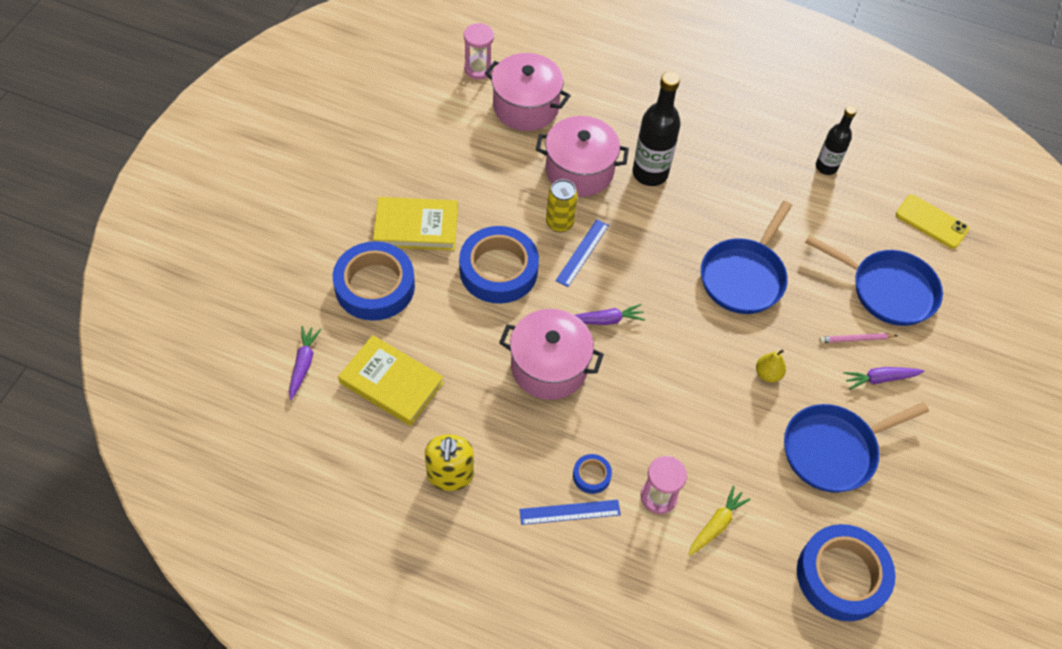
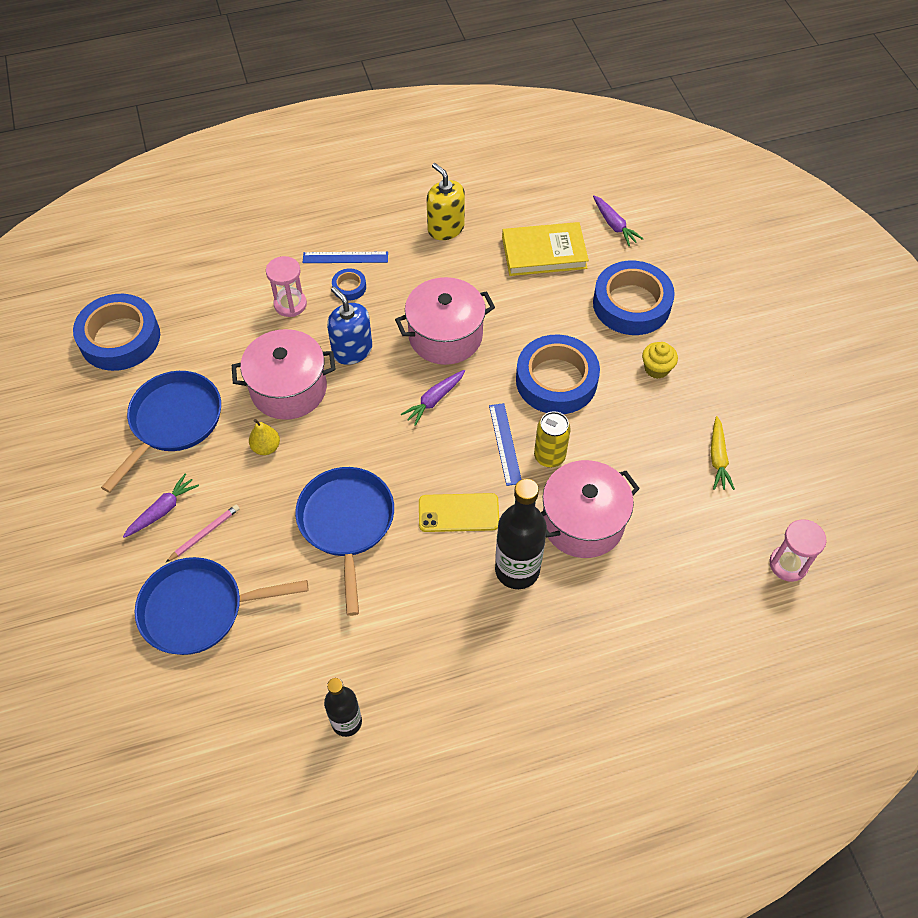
camera: 145 degrees right, 0 degrees up
(416, 227) = (656, 368): yellow book -> yellow cupcake
(526, 106) = (699, 555): pink pot -> pink pot (288, 389)
(570, 512) = (345, 257): blue ruler -> blue ruler turned 45 degrees clockwise
(637, 410) = (352, 350): none -> blue soap dispenser
(716, 524) = (235, 313): yellow carrot -> yellow carrot (718, 458)
(931, 222) = (190, 734): yellow phone -> yellow phone (458, 513)

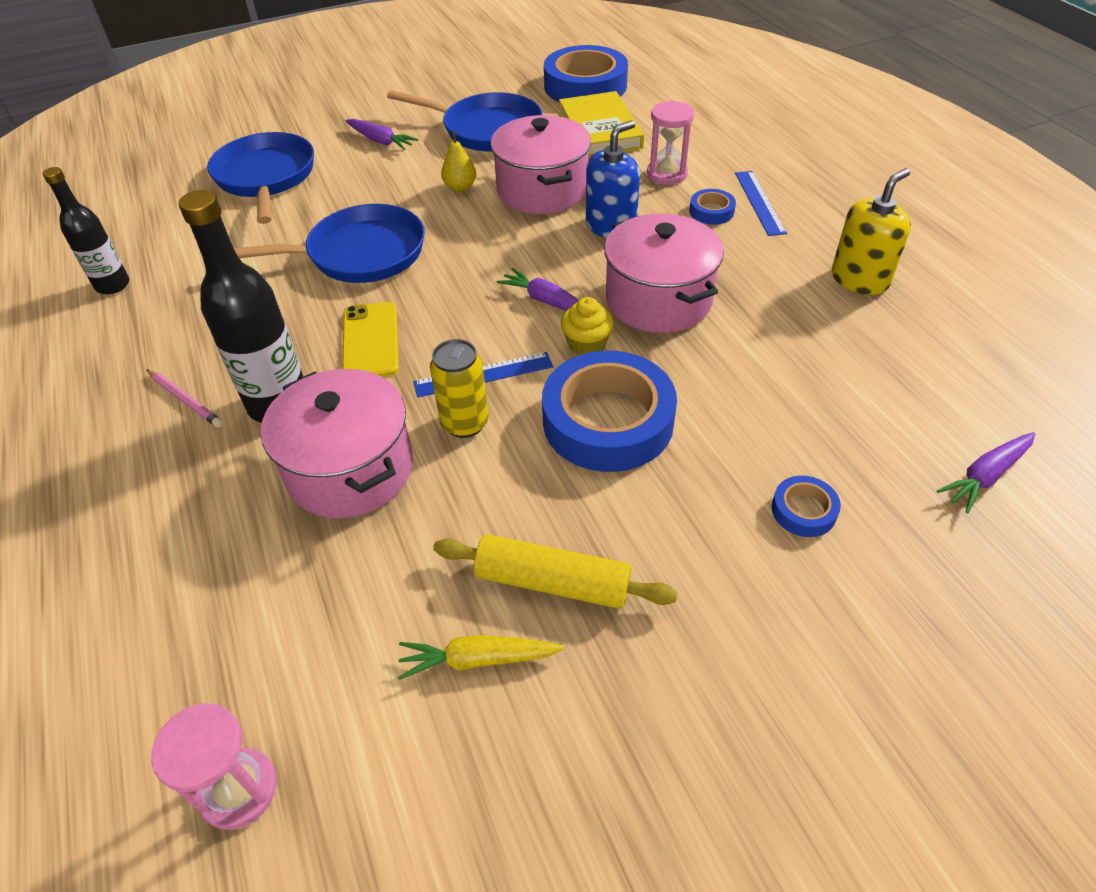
camera: 85 degrees right, 10 degrees down
(205, 533) = (352, 167): pink pencil -> pink pencil (185, 400)
(544, 252) = (867, 387): yellow book -> yellow book (600, 130)
(631, 304) = (803, 511): blue tape -> blue tape, size x0.44
(656, 368) = (665, 554): yellow cupcake -> yellow cupcake (586, 345)
(672, 421) = (553, 582): none -> yellow rolling pin

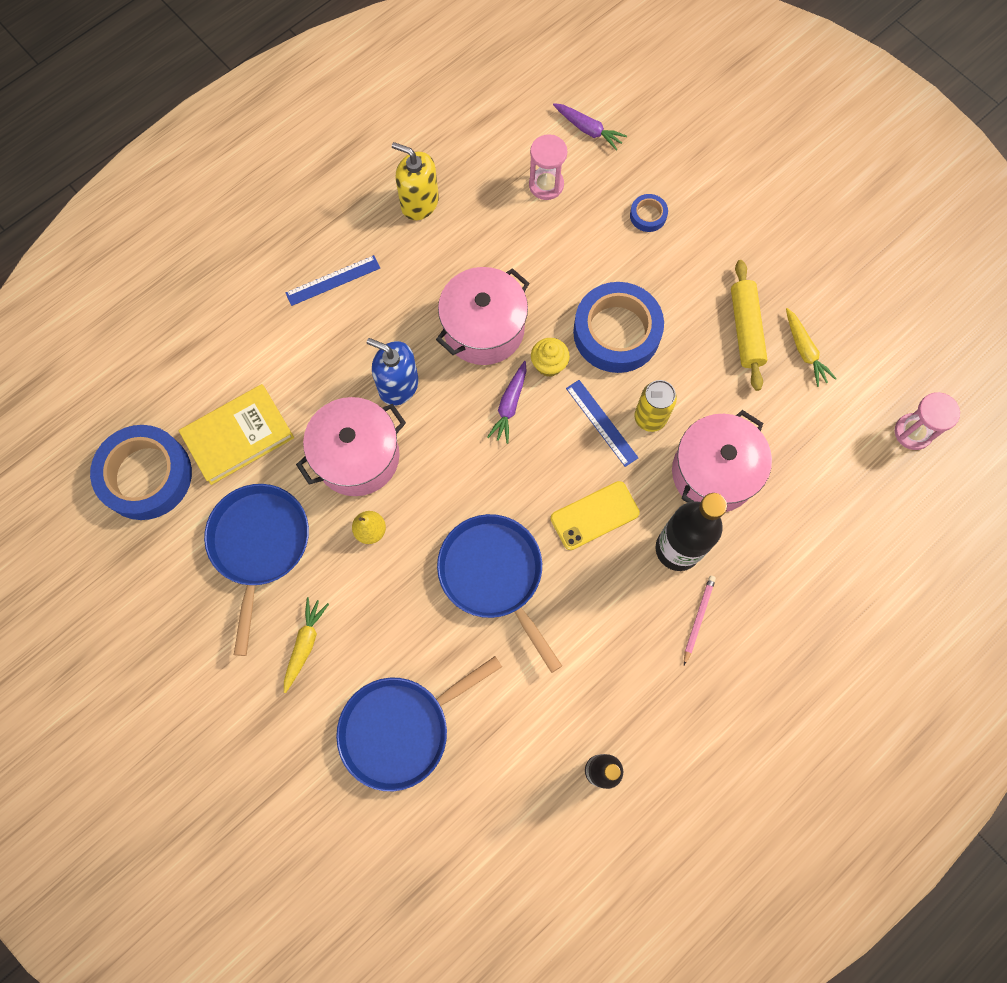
camera: 110 degrees left, 25 degrees up
(381, 141) = (305, 644): purple carrot -> yellow carrot
(667, 174) = (305, 359): pink hourglass -> pink hourglass (546, 185)
(711, 211) = (356, 314): blue tape -> none

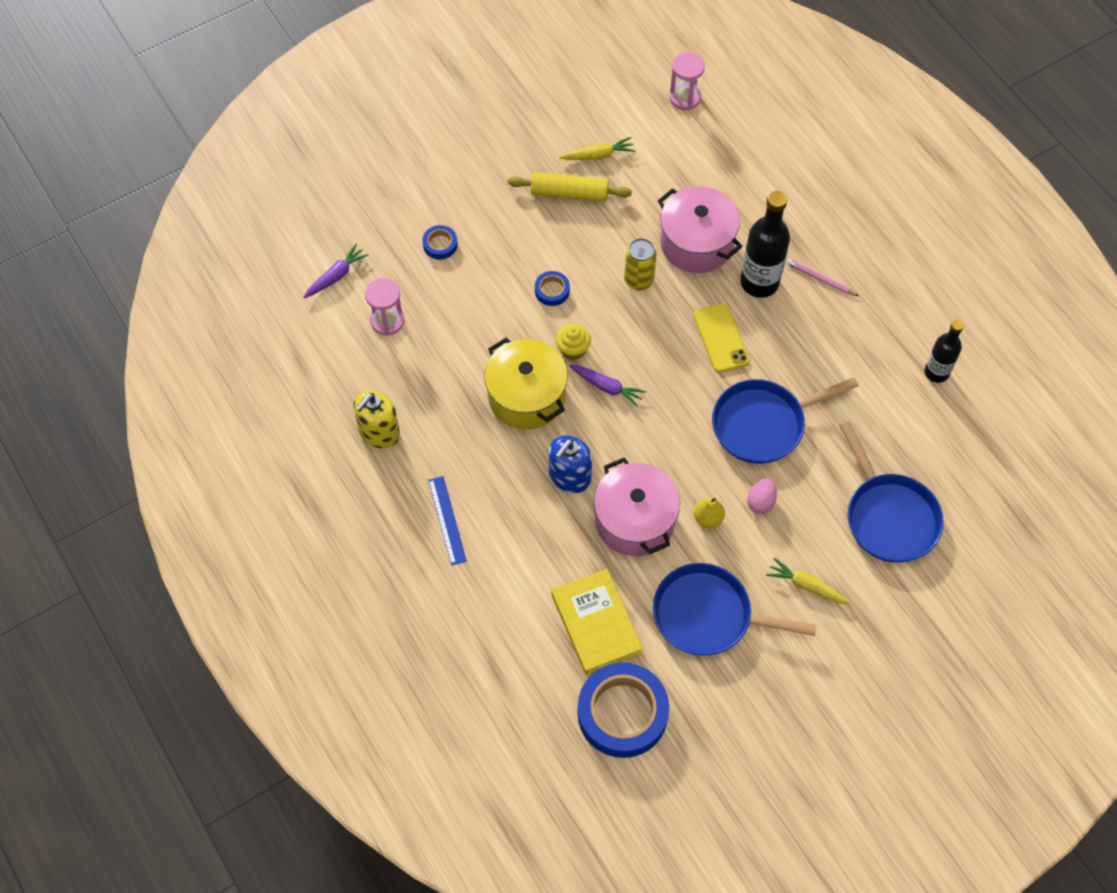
camera: 80 degrees left, 10 degrees down
(398, 584) = (761, 502): none -> pink egg
(483, 329) = (526, 396): pink pot -> yellow pot
(601, 423) = (636, 318): blue ruler -> none
(616, 332) = (552, 290): blue tape -> blue tape, size x0.44

